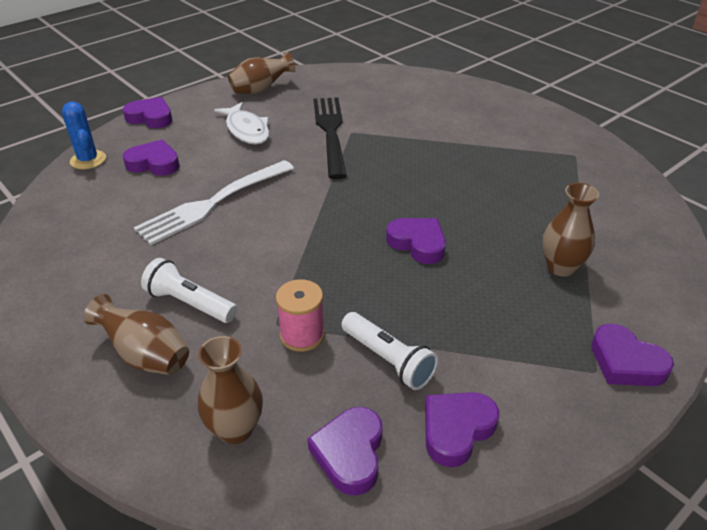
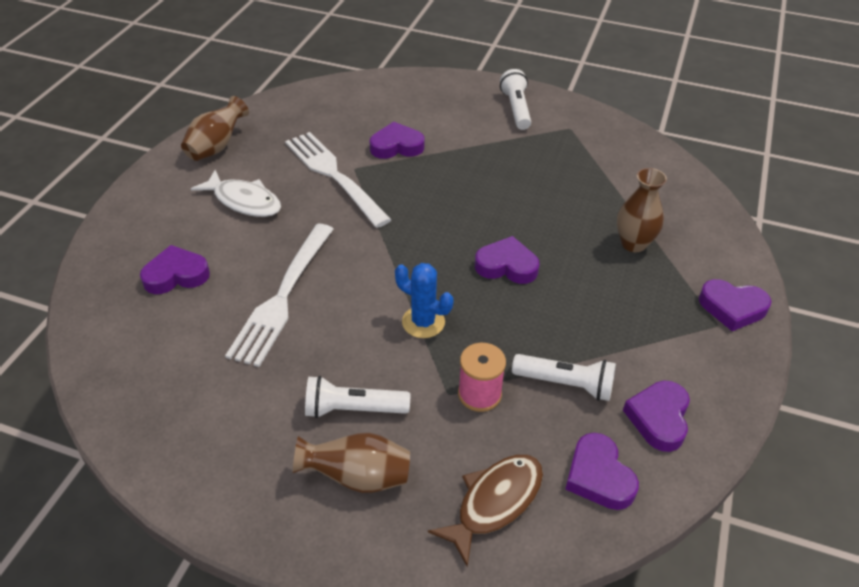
camera: 30 degrees left, 5 degrees up
(88, 160) = (94, 298): blue cactus -> blue cactus (423, 322)
(150, 117) = (119, 221): purple heart -> purple heart (396, 146)
(235, 429) = (495, 502): brown vase -> brown fish
(330, 132) = (334, 175): black fork -> white fork
(534, 127) = (516, 109): none -> white flashlight

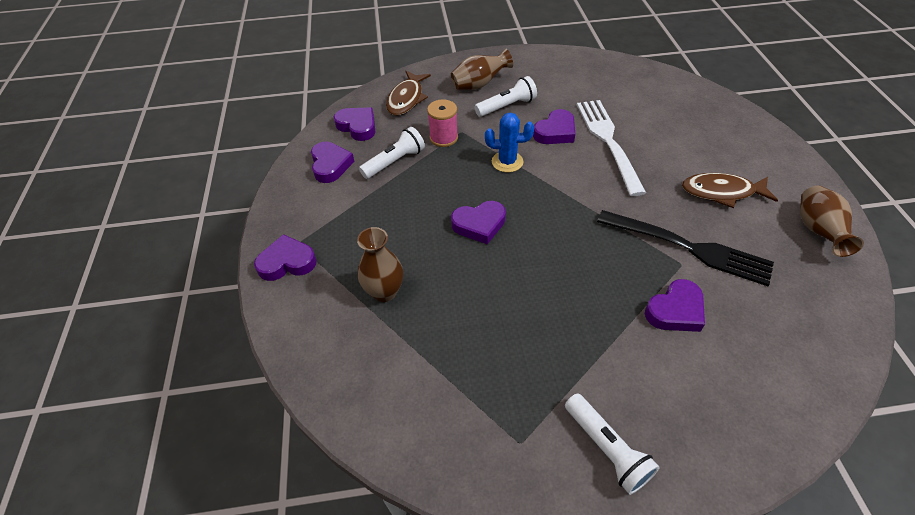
camera: 155 degrees right, 5 degrees up
(176, 275) = (686, 127): purple heart -> purple heart (555, 132)
(244, 201) = (721, 192): white fish -> brown fish
(334, 175) = (688, 247): white fork -> black fork
(566, 384) = (395, 162): white flashlight -> white flashlight turned 150 degrees clockwise

